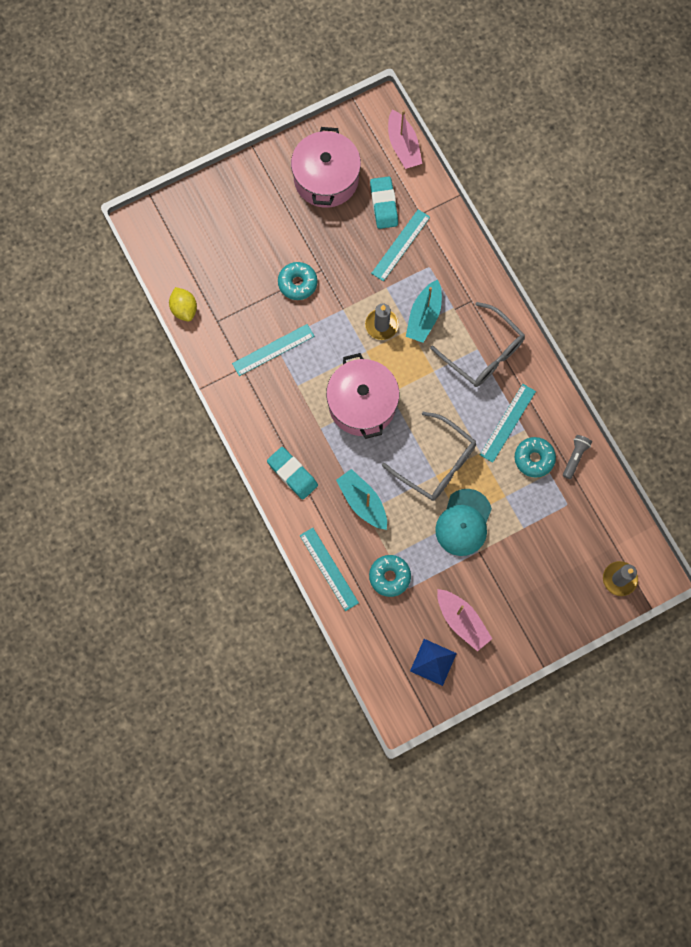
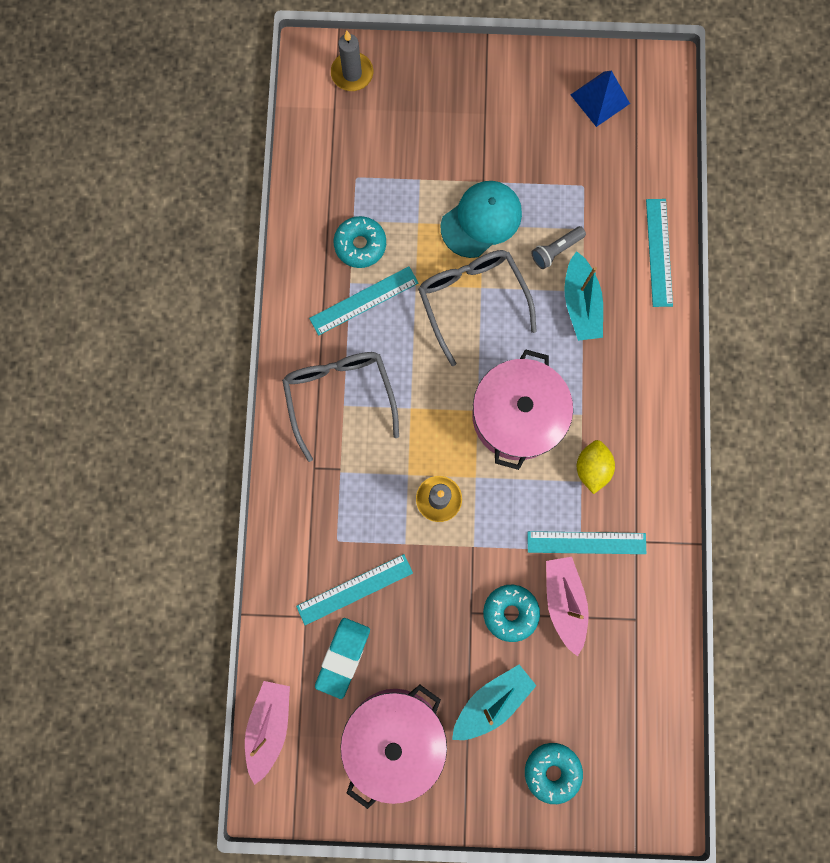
camera: 150 degrees left, 5 degrees up
(184, 309) = (669, 659): yellow lemon -> yellow lemon (591, 468)
(292, 474) = (643, 379): turquoise eraser -> none
(389, 576) = (596, 208): turquoise donut -> turquoise donut (552, 771)
(424, 316) = (381, 480): turquoise boat -> turquoise boat (492, 701)
(462, 621) = (545, 122): pink boat -> pink boat (564, 601)
(575, 457) = (314, 222): grey flashlight -> grey flashlight (556, 250)

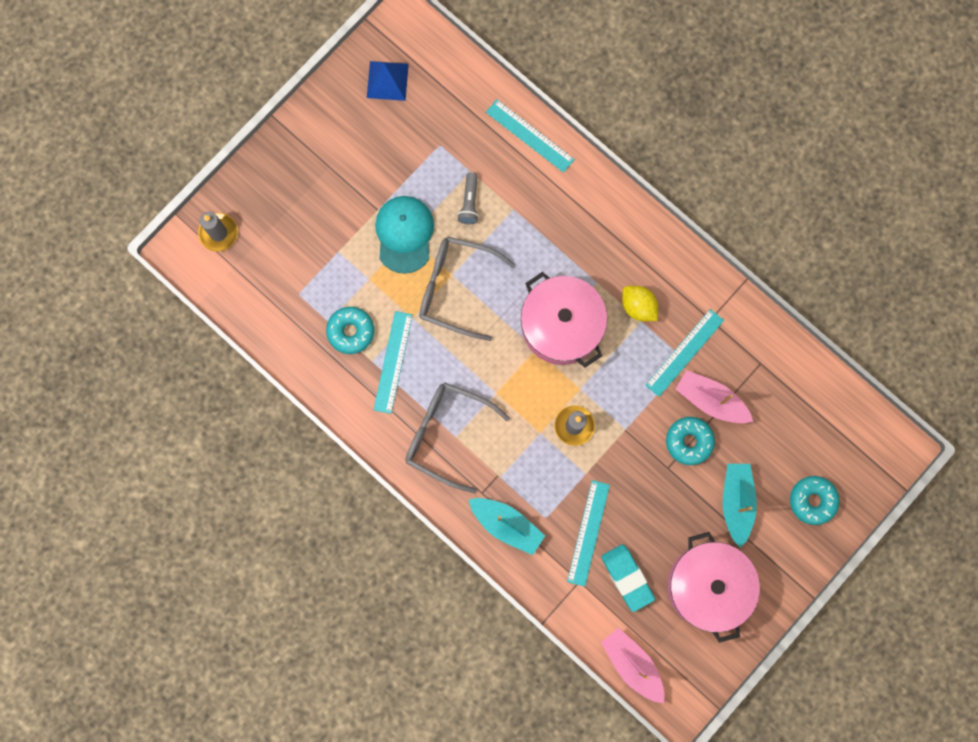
camera: 50 degrees left, 0 degrees up
(580, 303) = (520, 218): turquoise boat -> turquoise boat (506, 525)

